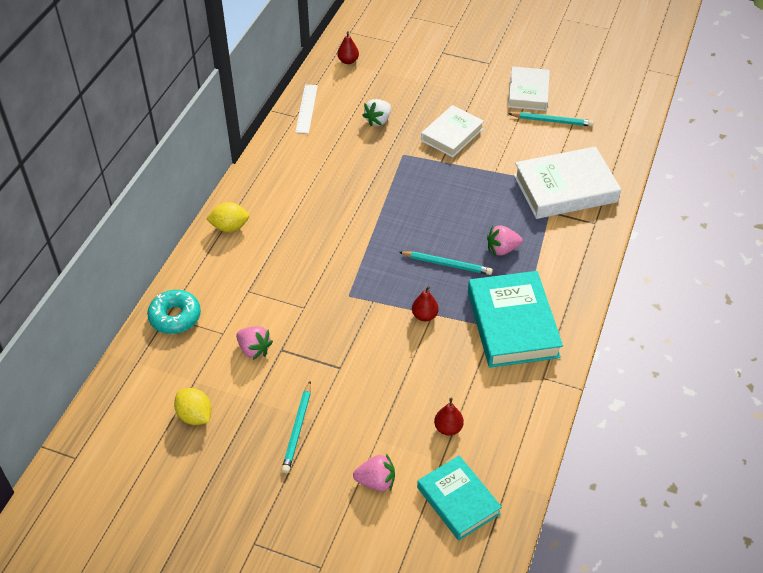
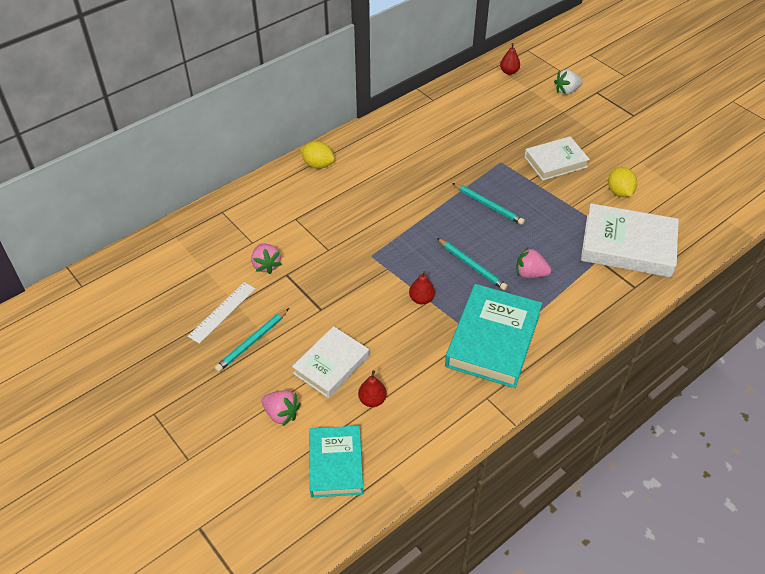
camera: 30 degrees right, 0 degrees up
(175, 317) = (227, 215): turquoise donut -> none
(195, 416) = (185, 295): yellow lemon -> yellow lemon (619, 192)
(306, 108) = (446, 97): white ruler -> white ruler (222, 312)
(378, 120) = (499, 127): white strawberry -> white strawberry (566, 91)
(528, 92) = (652, 152): white book -> white book (331, 365)
(552, 121) = (658, 184): turquoise pencil -> turquoise pencil (488, 205)

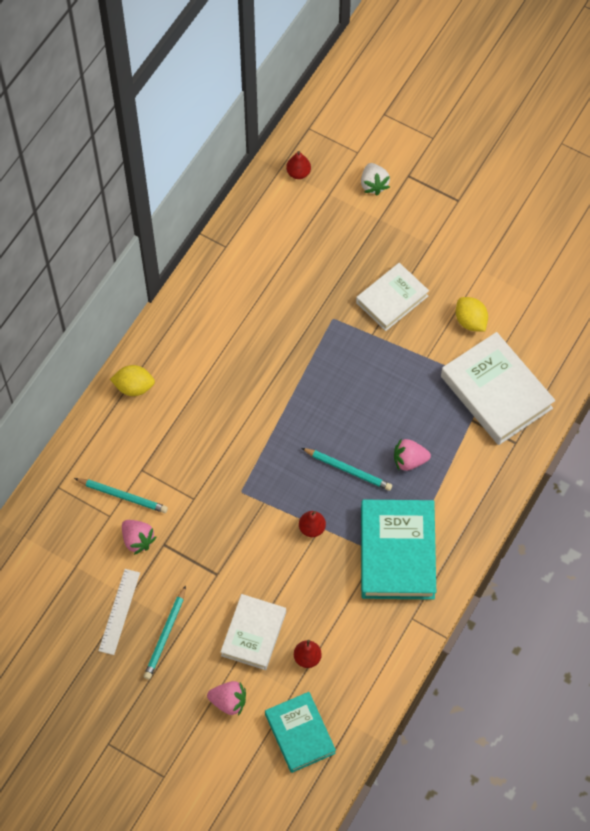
camera: 20 degrees left, 15 degrees up
(488, 205) = (339, 384): turquoise pencil -> turquoise pencil (123, 496)
(566, 91) = (373, 184): white strawberry -> white strawberry turned 60 degrees counterclockwise
(627, 246) = (496, 392): white book -> white book turned 60 degrees clockwise

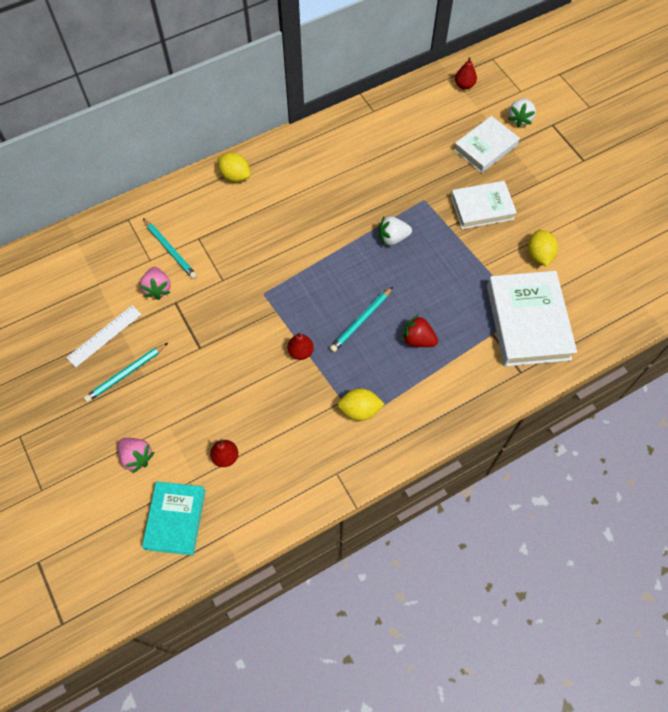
camera: 30 degrees right, 0 degrees up
(253, 634) = (195, 412): white book -> white book (485, 147)
(327, 373) = (393, 238): none -> white strawberry
(348, 470) = (361, 321): turquoise pencil -> turquoise pencil turned 75 degrees clockwise
(397, 552) = (359, 410): turquoise book -> yellow lemon
(409, 460) = (418, 339): pink strawberry -> red strawberry

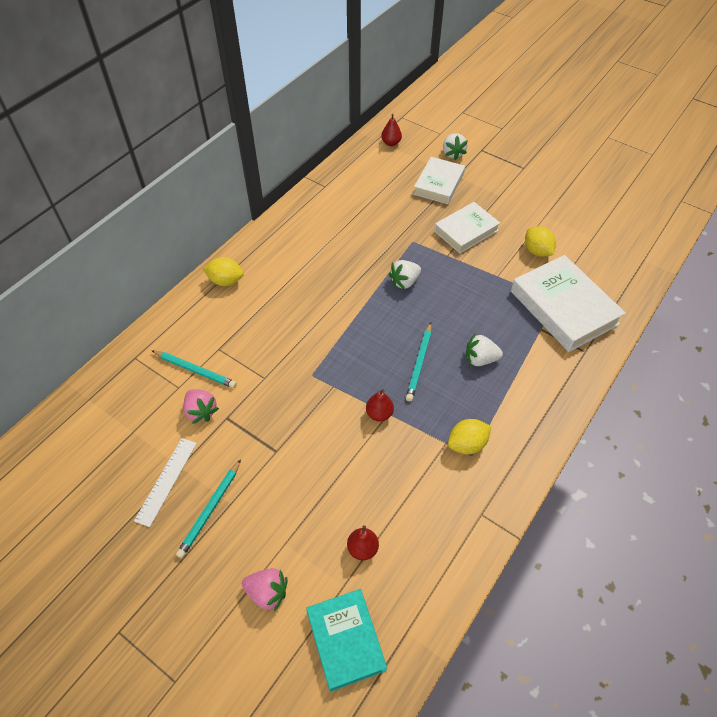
camera: 25 degrees left, 10 degrees down
(418, 339) = (480, 359): red strawberry -> white strawberry

